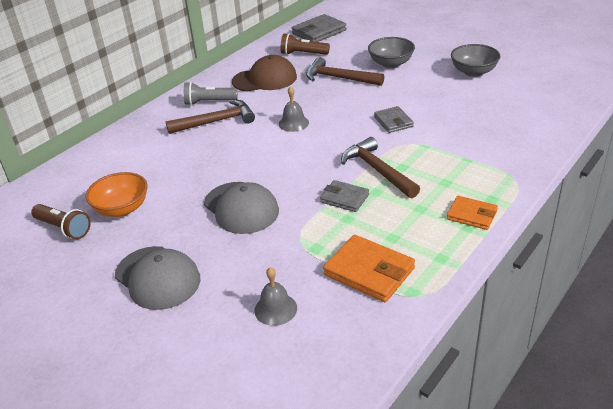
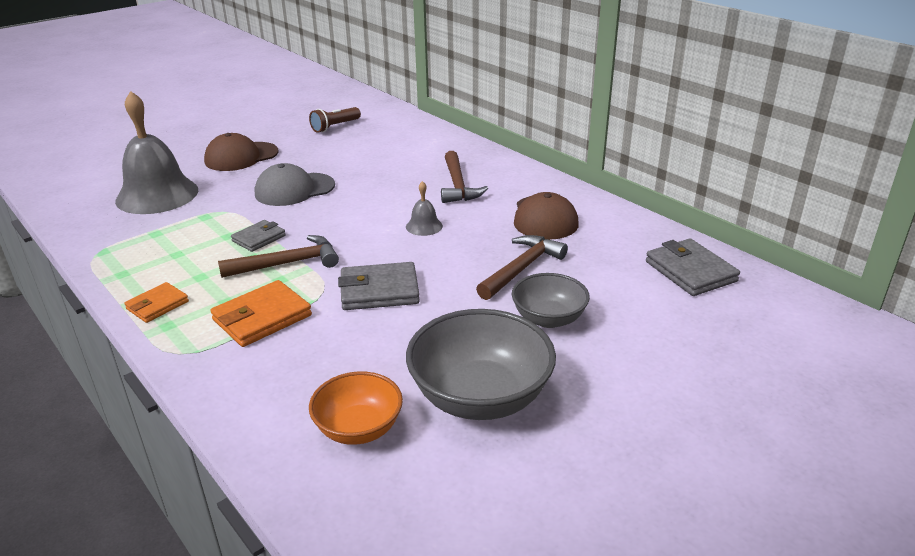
camera: 100 degrees right, 5 degrees down
(122, 209) = (341, 145): orange bowl -> orange bowl (359, 428)
(157, 277) = (241, 157): grey cap -> brown cap
(209, 102) = (504, 183): grey flashlight -> none
(275, 309) = (157, 195): grey bell -> grey bell, size x2.33
(303, 54) = (612, 250): brown flashlight -> none
(369, 271) = (149, 236): orange wallet -> orange wallet (262, 318)
(393, 122) = (379, 291): grey wallet -> grey wallet, size x1.59
(473, 72) = (480, 397): grey bowl -> grey bowl, size x1.66

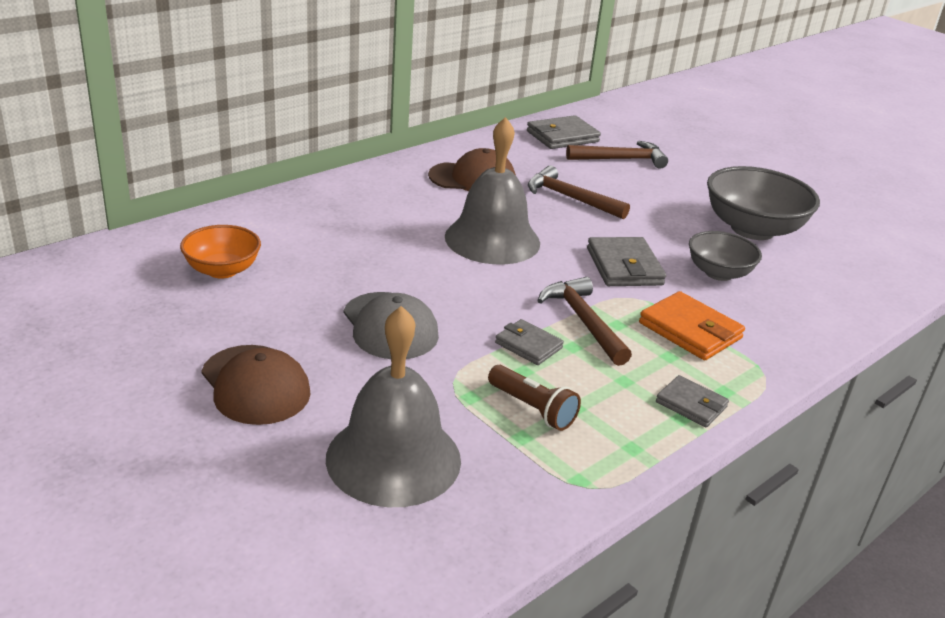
camera: 95 degrees left, 0 degrees up
(157, 305) = (691, 404): orange wallet -> grey wallet
(335, 127) = (157, 299): brown flashlight -> brown flashlight (532, 409)
(359, 428) = (812, 277): orange bowl -> orange bowl (222, 270)
(424, 226) = (492, 239): grey bell -> grey bell, size x2.33
(458, 185) = (393, 215): brown hammer -> brown hammer (621, 159)
(548, 318) = (644, 195): grey bowl -> grey bowl (718, 273)

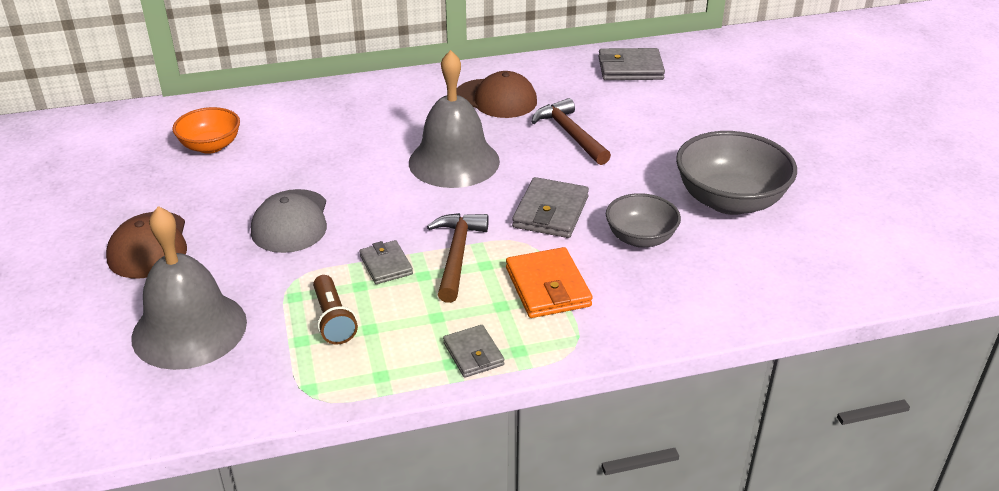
camera: 30 degrees right, 5 degrees up
(621, 159) = (667, 102): brown hammer -> none

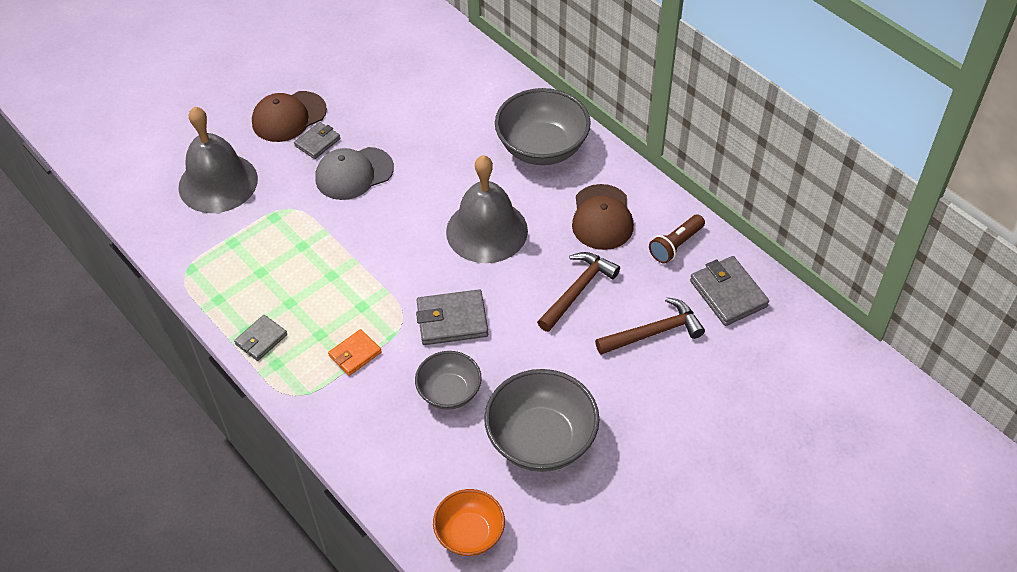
camera: 65 degrees right, 15 degrees up
(210, 146) = (419, 83): orange bowl -> orange bowl (470, 533)
(333, 320) = (260, 249): brown flashlight -> brown flashlight (676, 245)
(380, 104) = (542, 148): none -> grey bowl
(386, 265) = (332, 249): grey wallet -> grey wallet (317, 142)
(457, 255) = (365, 284): brown hammer -> brown hammer (653, 332)
(548, 287) = (355, 354): orange wallet -> orange wallet, size x0.63

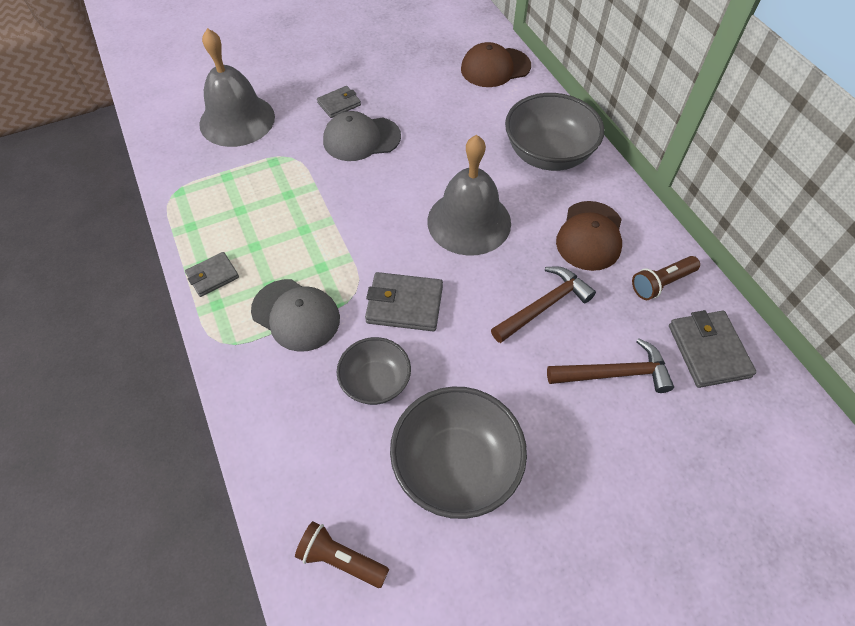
camera: 15 degrees right, 5 degrees up
(289, 117) = (322, 77): brown cap -> brown cap (495, 68)
(355, 354) = (296, 315): orange wallet -> grey cap
(470, 533) = (341, 559): orange bowl -> brown flashlight

